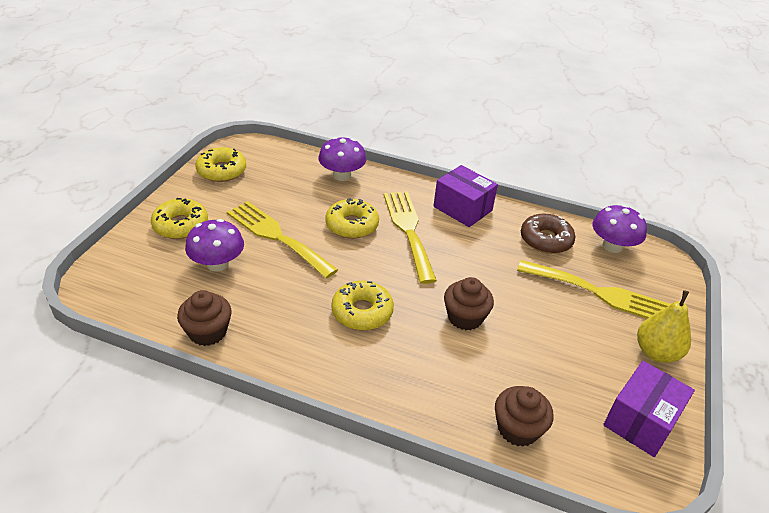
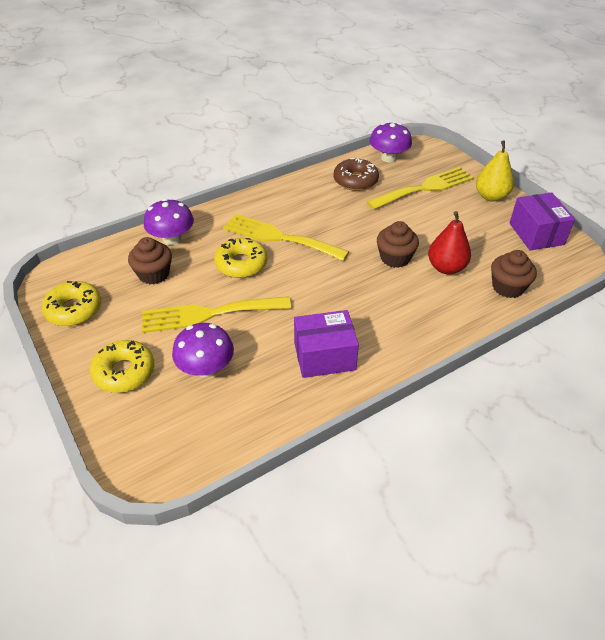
camera: 50 degrees left, 5 degrees up
(208, 332) = (286, 410): brown cupcake -> brown cupcake (154, 274)
(362, 312) = (344, 306): yellow donut -> none
(462, 208) = (284, 198): purple box -> purple box (324, 356)
(493, 363) = (446, 267): none -> red pear

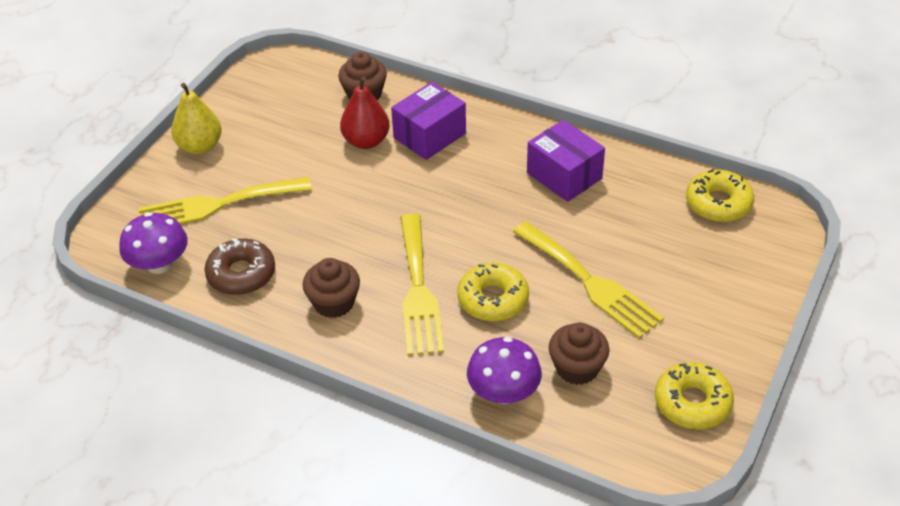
camera: 120 degrees left, 0 degrees up
(124, 372) = (718, 301): yellow donut -> yellow donut (718, 203)
(206, 368) = (655, 246): purple mushroom -> none
(395, 258) = (379, 182): brown cupcake -> brown cupcake (334, 302)
(425, 188) = (217, 205): yellow fork -> yellow fork turned 45 degrees counterclockwise
(536, 234) = (255, 97): purple box -> purple box (429, 135)

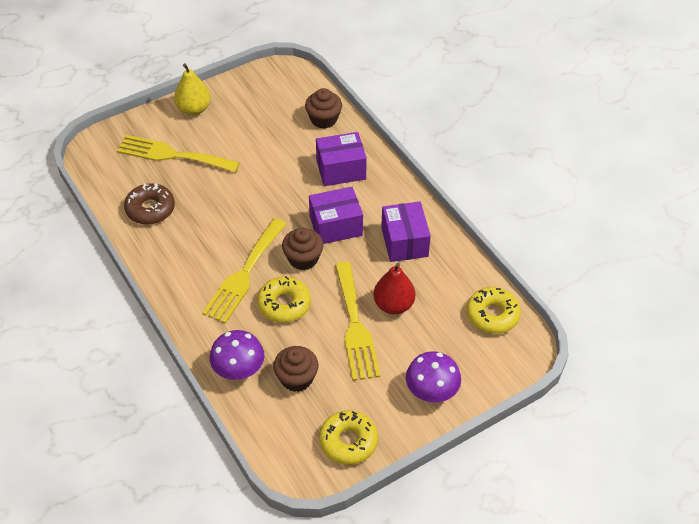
camera: 30 degrees right, 5 degrees up
(159, 264) = (110, 178): purple mushroom -> purple mushroom (431, 391)
(334, 302) = (188, 256): brown cupcake -> brown cupcake (303, 259)
(366, 141) = (297, 154): red pear -> red pear (393, 305)
(476, 193) = (336, 226): none -> purple box

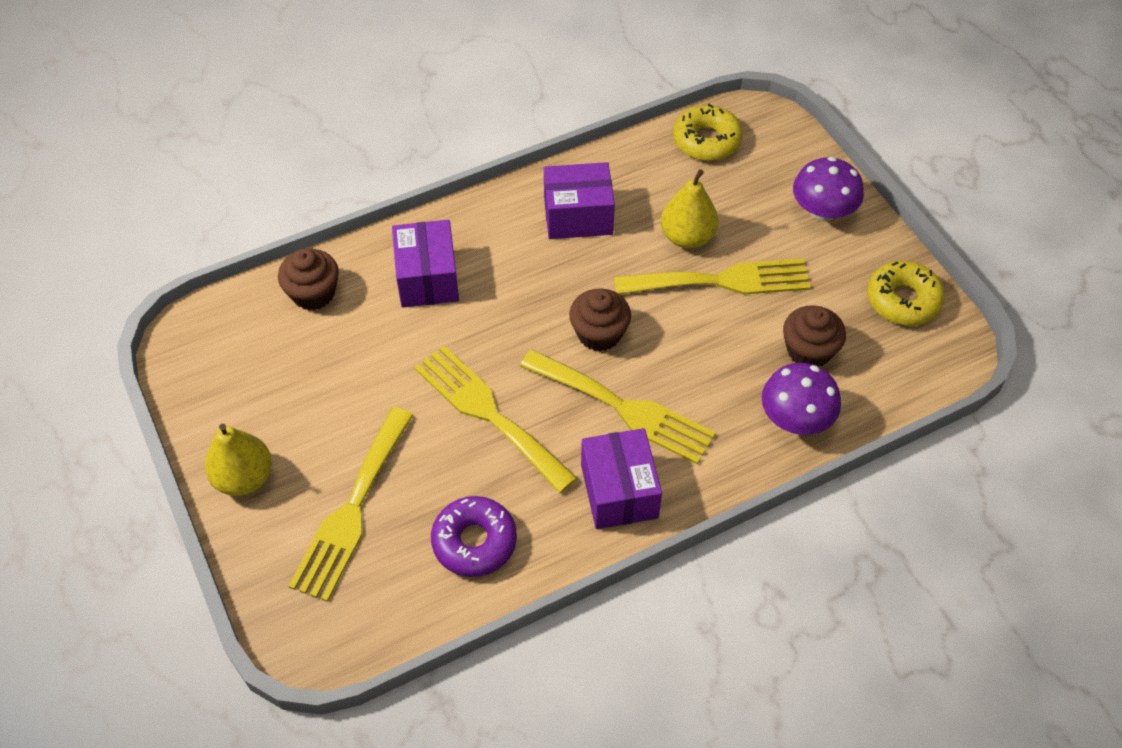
camera: 85 degrees left, 5 degrees up
(150, 209) = (474, 542): brown donut -> purple donut
(238, 208) = (488, 413): none -> yellow fork
(284, 304) = (682, 360): yellow donut -> none
(336, 226) = (540, 291): purple box -> purple box (619, 491)
(393, 305) = (687, 237): red pear -> yellow pear

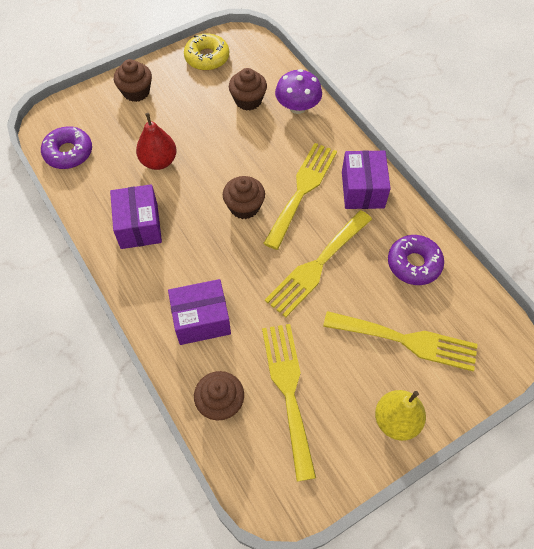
camera: 95 degrees left, 5 degrees up
(619, 491) = (362, 190): purple box -> purple box turned 75 degrees counterclockwise
(687, 237) = (159, 161): yellow pear -> red pear
(706, 140) = (68, 153): yellow donut -> purple donut
(721, 281) = (196, 142): yellow fork -> yellow fork (288, 391)
(822, 211) = (136, 92): purple mushroom -> brown cupcake

